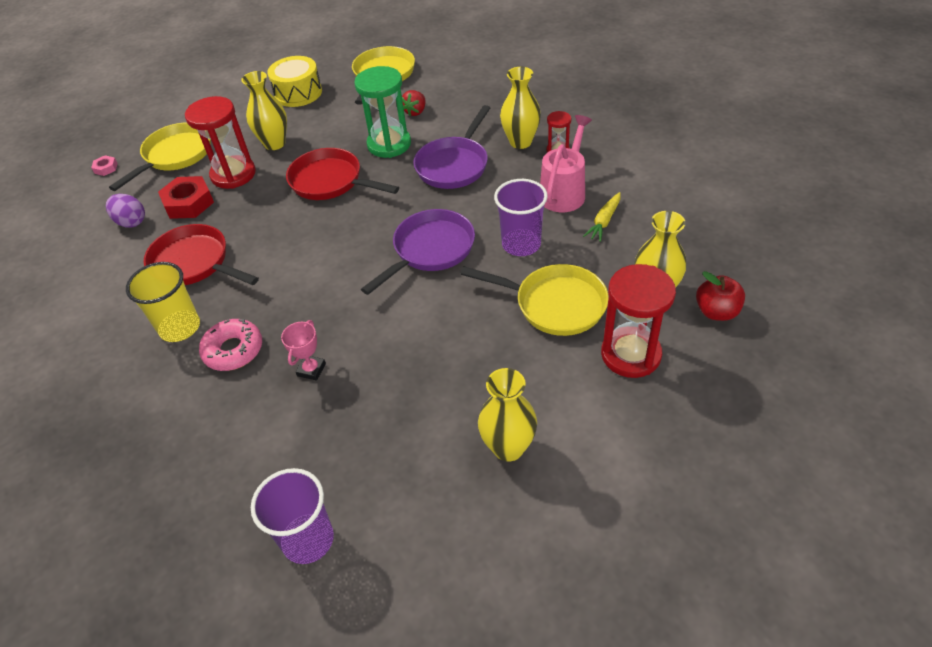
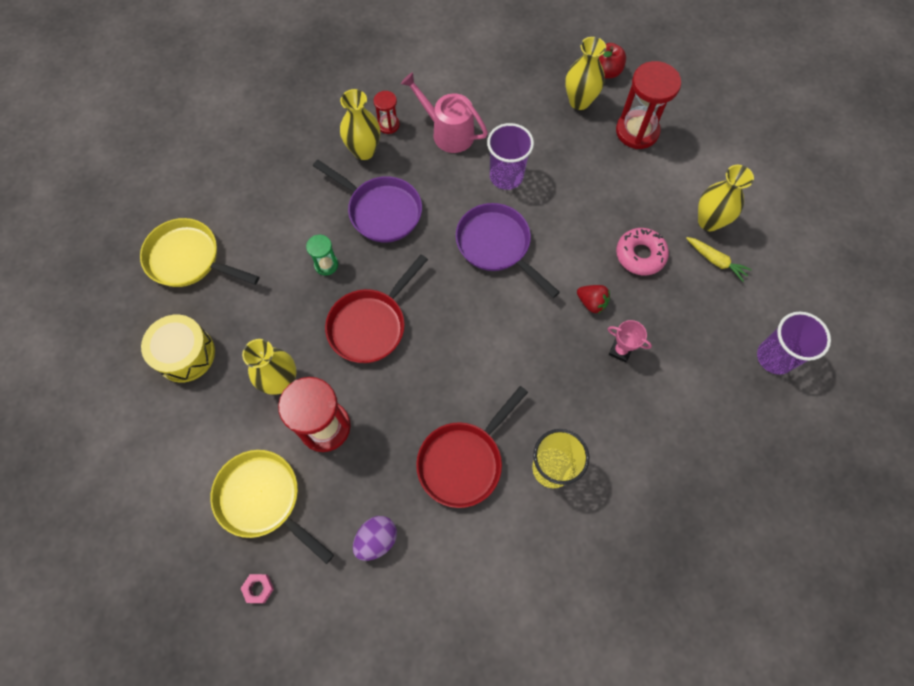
camera: 85 degrees left, 20 degrees up
(189, 203) = (361, 475): red nut -> none
(233, 350) = (588, 416): pink donut -> pink donut (640, 255)
(389, 144) = (326, 265): green hourglass -> green hourglass, size x0.51
(415, 112) = (276, 234): red strawberry -> red strawberry (591, 303)
(554, 304) = (579, 167): yellow pan -> none
(604, 221) = (493, 113): yellow carrot -> yellow carrot (715, 261)

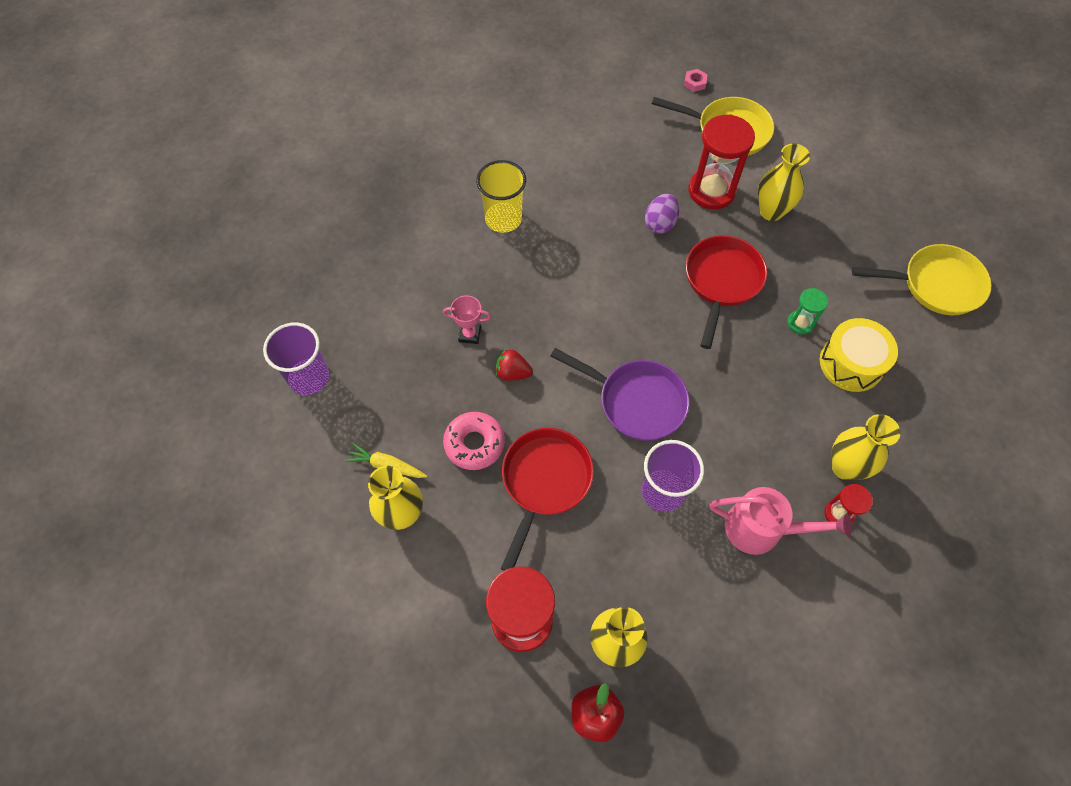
camera: 160 degrees right, 5 degrees down
(185, 354) = (869, 206): yellow drum -> yellow drum (851, 363)
(376, 539) = (625, 133): purple egg -> purple egg (660, 223)
(381, 211) = (780, 399): purple pan -> none
(463, 461) = (581, 202): red pan -> red pan (544, 482)

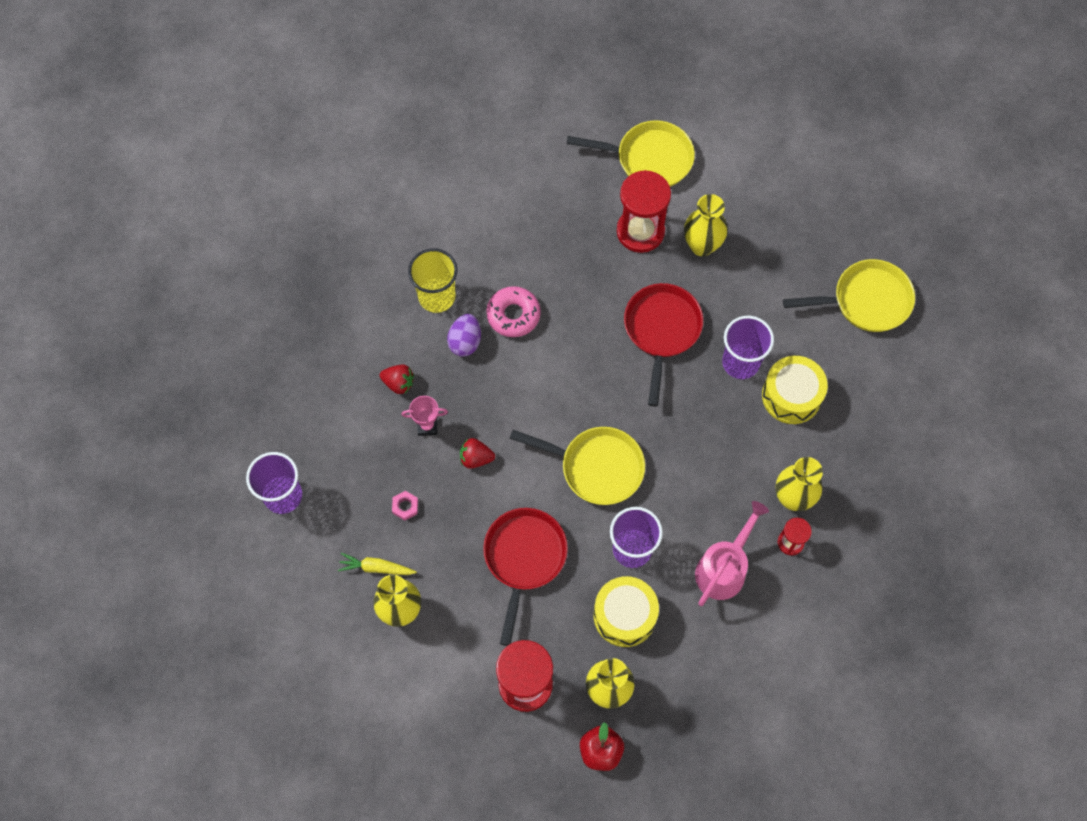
camera: 10 degrees left, 5 degrees up
(449, 290) = (398, 383): none -> red strawberry
(474, 444) = (453, 533): pink donut -> pink donut (513, 315)
(636, 401) = (596, 467): purple pan -> yellow pan
(645, 562) = (624, 615): none -> yellow drum
(660, 223) = (593, 277): purple egg -> purple egg (465, 342)
(695, 83) = (608, 105): pink nut -> pink nut (405, 506)
(761, 529) = (724, 568): pink watering can -> pink watering can turned 60 degrees counterclockwise
(800, 323) = (740, 362): green hourglass -> purple cup

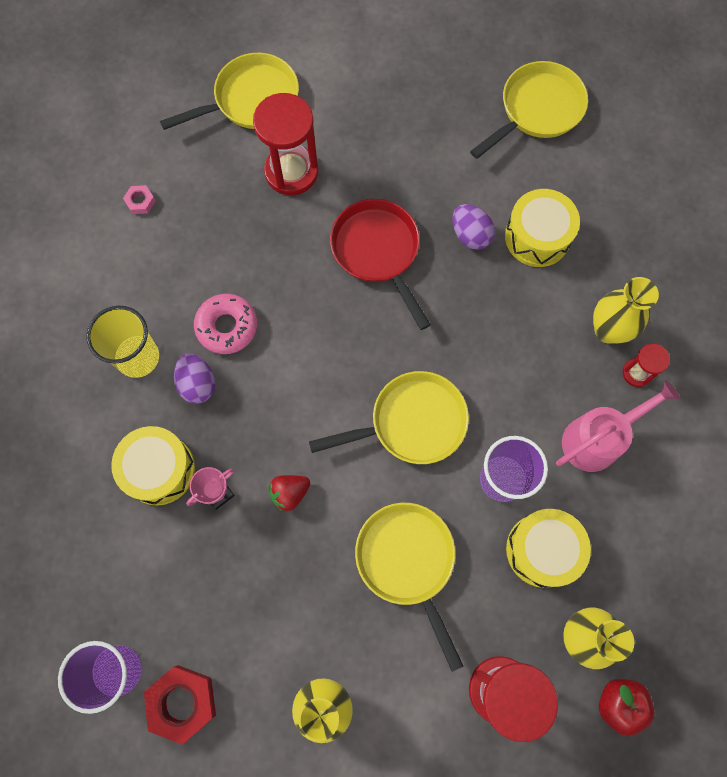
camera: 35 degrees left, 5 degrees up
(310, 544) = (182, 702): none -> red nut
(376, 567) = (268, 677): yellow carrot -> none
(398, 383) = (159, 469): red strawberry -> yellow drum
(405, 506) = (253, 592): pink nut -> pink nut (140, 202)
(524, 558) = (408, 561): red pan -> yellow pan
(702, 245) = (357, 150): yellow vase -> none
(724, 568) = (597, 439): pink watering can -> pink watering can turned 60 degrees clockwise
(740, 362) = (470, 235): purple cup -> purple egg

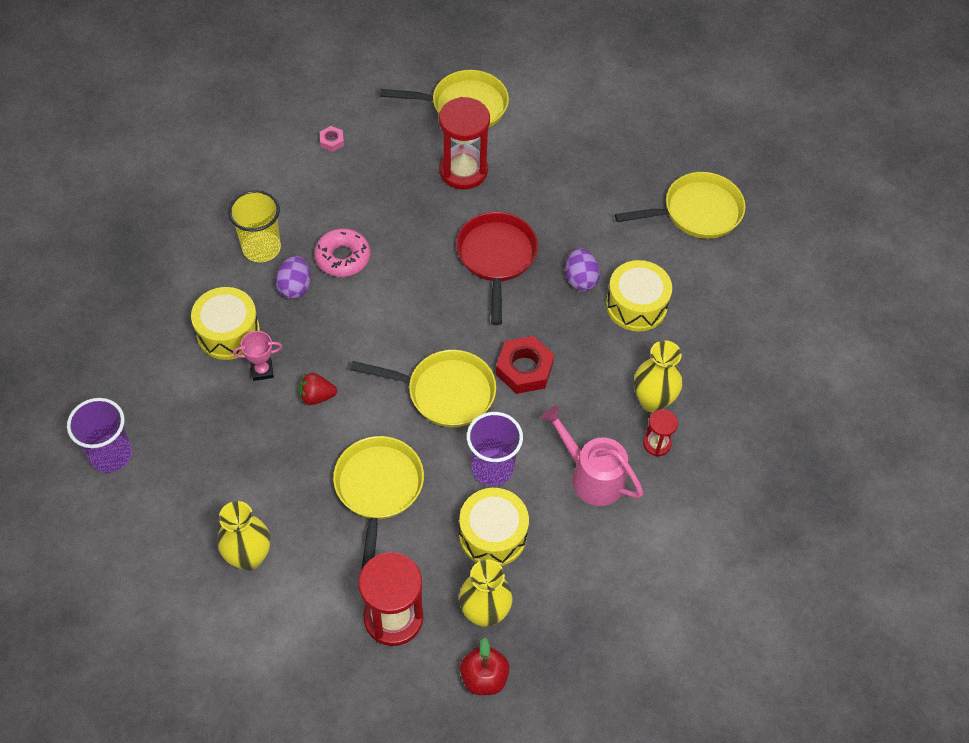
camera: 25 degrees right, 15 degrees down
(182, 702) = (144, 501): red nut -> red nut (524, 369)
(597, 439) = (591, 476): pink watering can -> pink watering can turned 135 degrees counterclockwise

